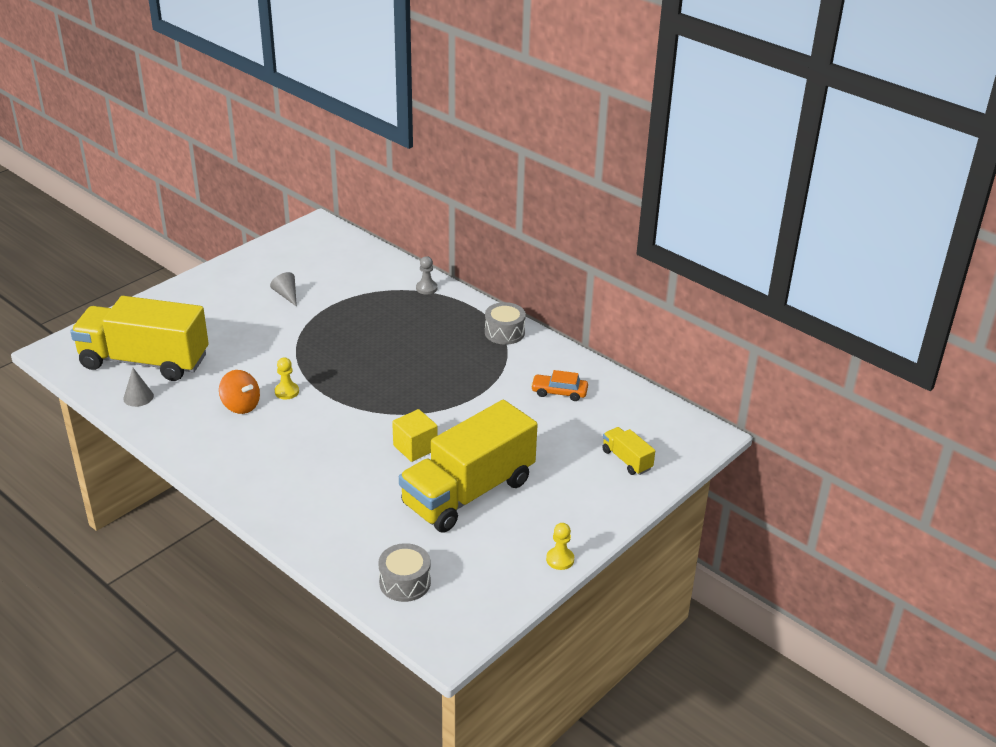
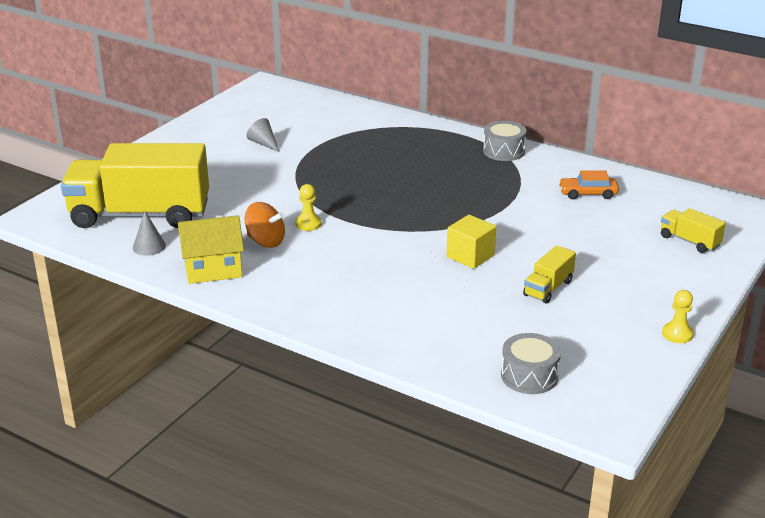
camera: 10 degrees left, 5 degrees down
(183, 430) = (213, 270): none -> yellow house
(426, 288) = (404, 124): grey pawn -> none
(468, 493) = (548, 288): yellow truck -> yellow truck, size x0.42

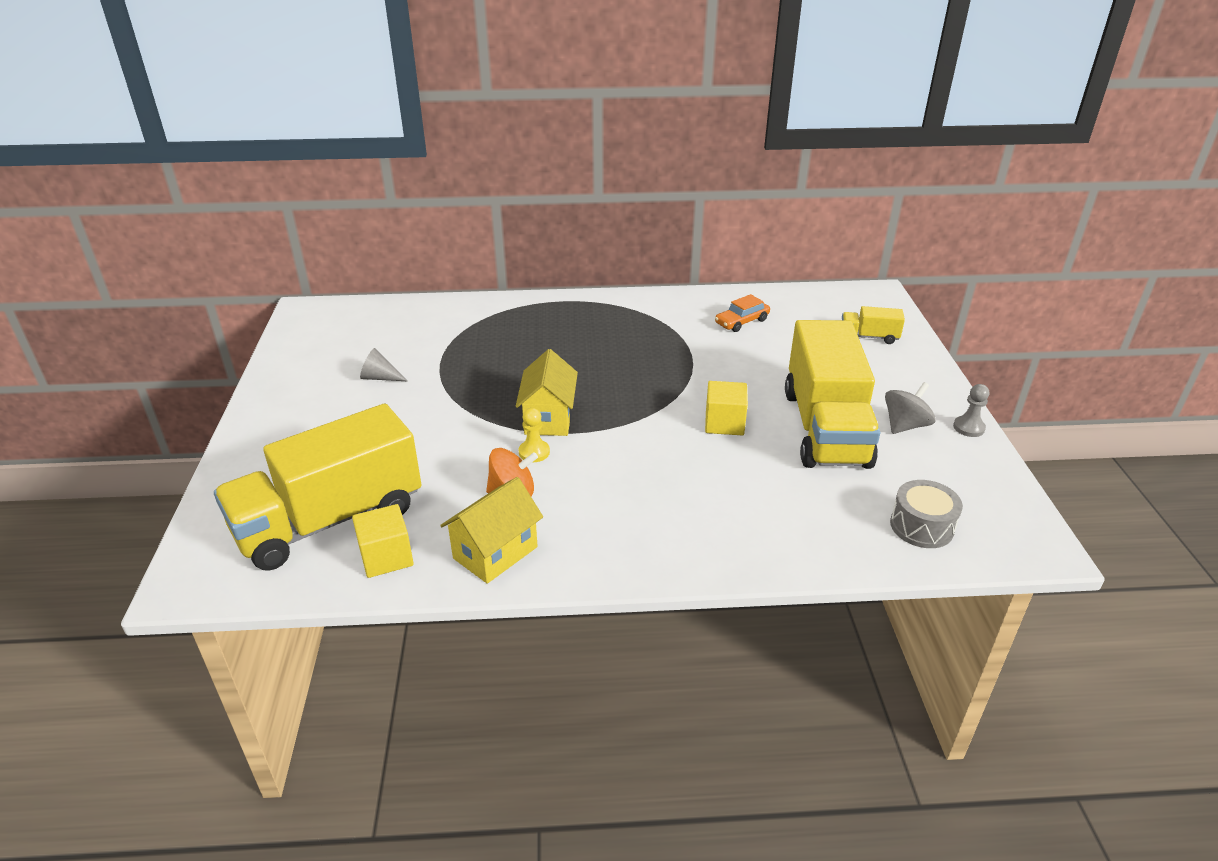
camera: 35 degrees left, 5 degrees up
(149, 246) = (386, 557): grey cone -> yellow cube
(345, 207) = (548, 418): none -> yellow house
(504, 151) = (624, 305): grey drum -> none
(548, 288) = (825, 428): yellow truck -> yellow truck, size x2.38
(620, 312) = (905, 425): none -> grey spinning top
(677, 334) = (968, 428): yellow pawn -> grey pawn

